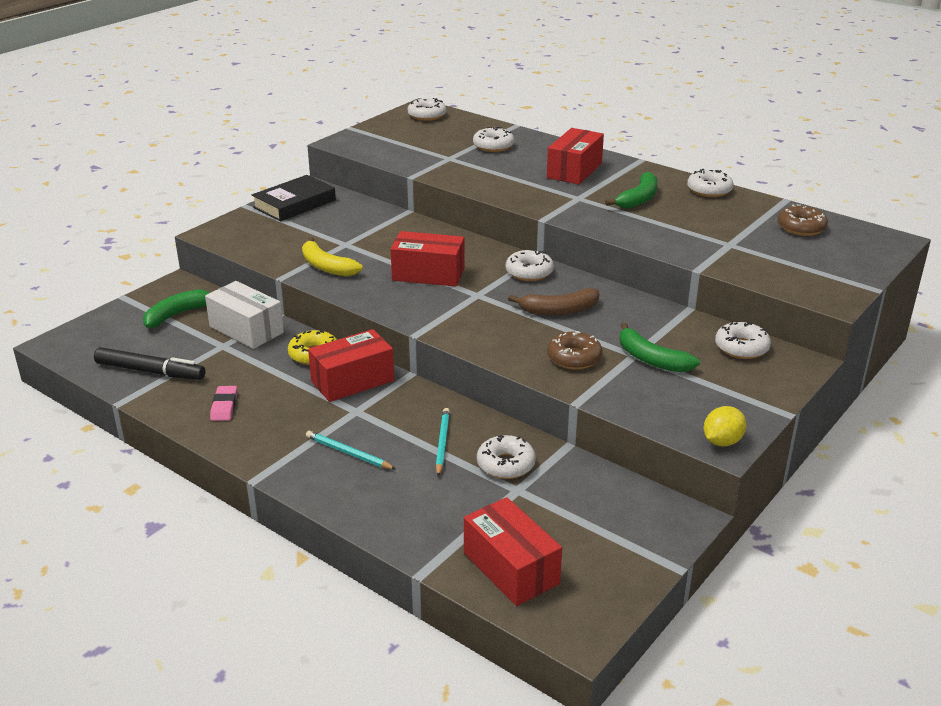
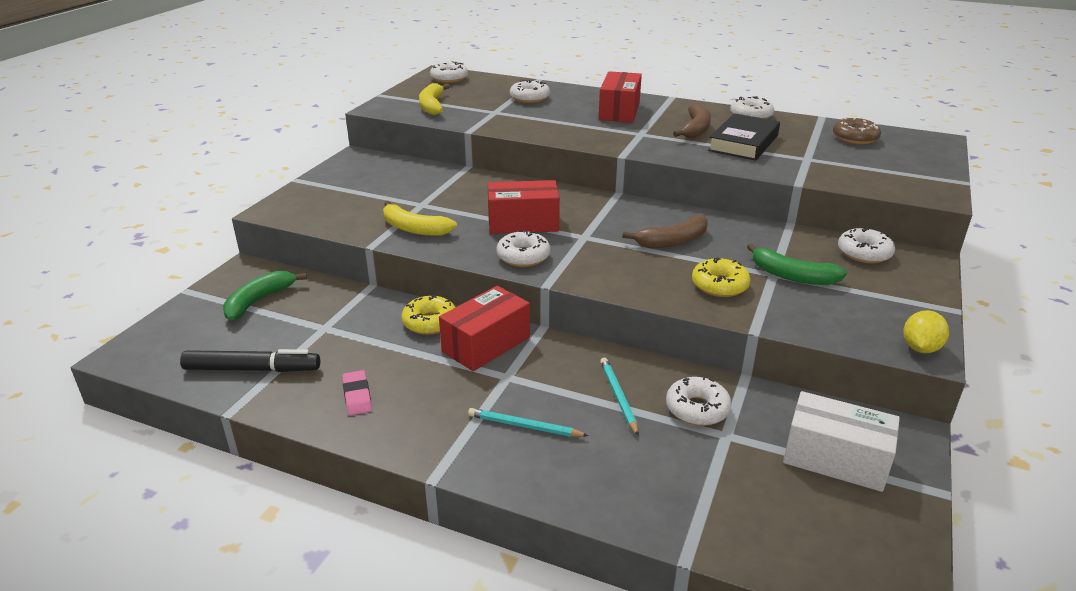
camera: 15 degrees left, 0 degrees up
(246, 329) = (343, 306): white box -> white box (835, 459)
(294, 204) = (347, 172): black book -> black book (743, 143)
(393, 145) = (432, 106): none -> yellow banana
(511, 568) = (778, 530): red box -> none
(529, 272) = (620, 209): white donut -> white donut (523, 256)
(574, 358) = (719, 285): brown donut -> yellow donut
(638, 199) = (695, 129): green banana -> brown banana

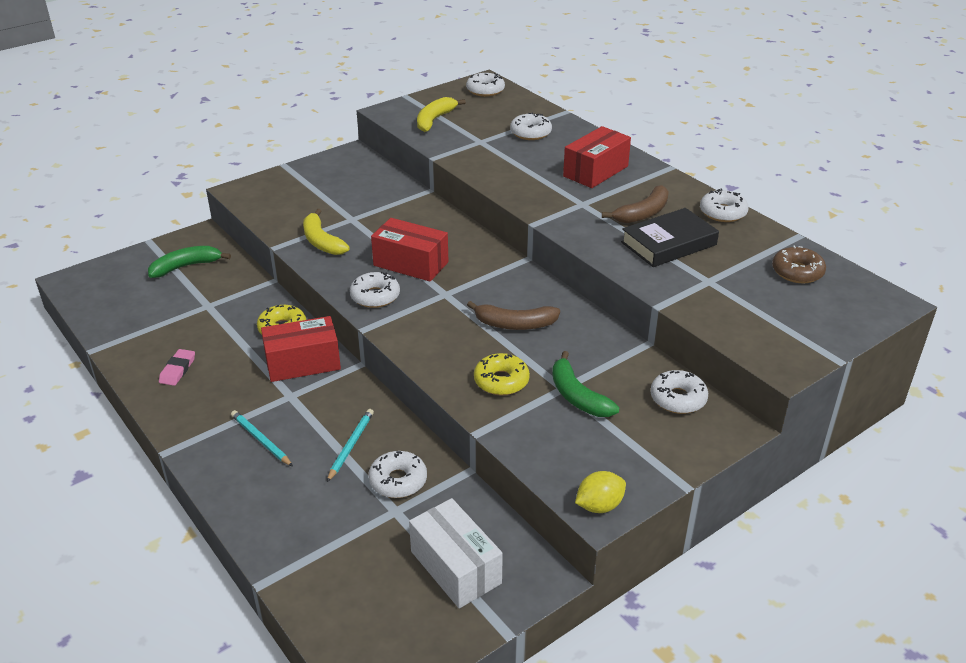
camera: 30 degrees right, 5 degrees up
(252, 369) = (133, 322): black marker -> none

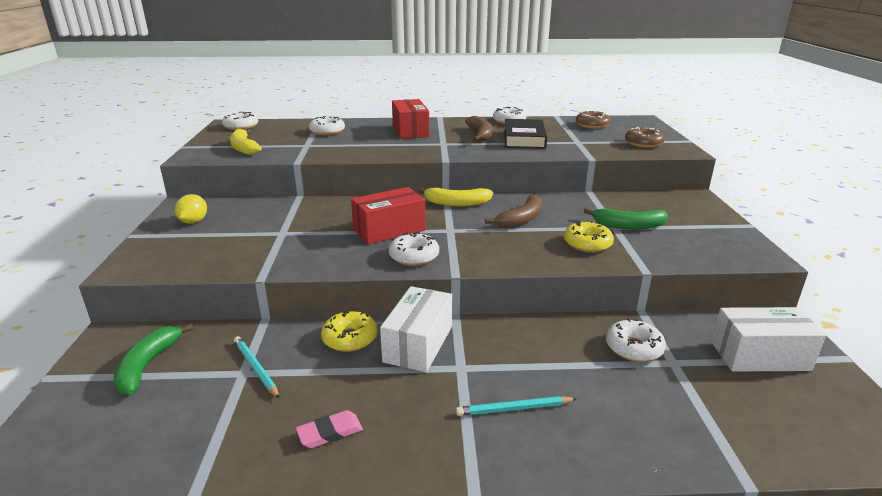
camera: 55 degrees left, 10 degrees down
(177, 370) = (330, 432): pink eraser -> pink eraser turned 75 degrees counterclockwise
(303, 363) = (418, 344): red box -> white box
(321, 241) = (292, 254): yellow banana -> yellow banana (456, 203)
(350, 446) = (567, 357): turquoise pencil -> turquoise pencil (255, 368)
(599, 506) = (759, 255): yellow lemon -> yellow lemon (193, 222)
(678, 399) = (656, 201): white donut -> none
(771, 328) = (643, 143): none -> brown donut

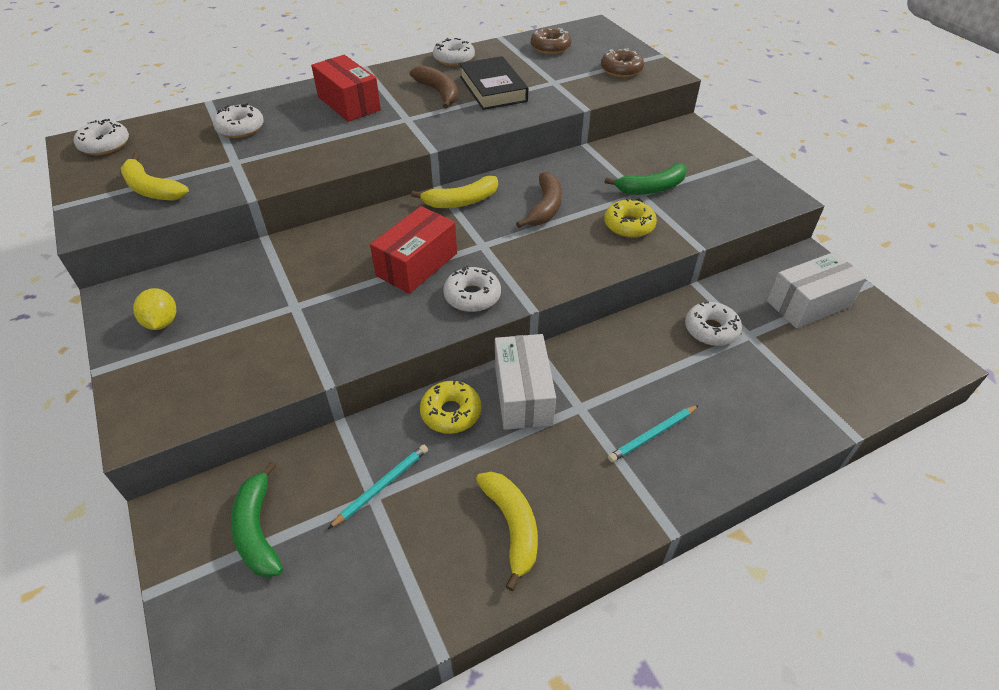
camera: 25 degrees left, 20 degrees up
(255, 368) = (381, 486): turquoise pencil -> turquoise pencil turned 105 degrees clockwise
(330, 432) = (512, 527): pink eraser -> yellow banana

